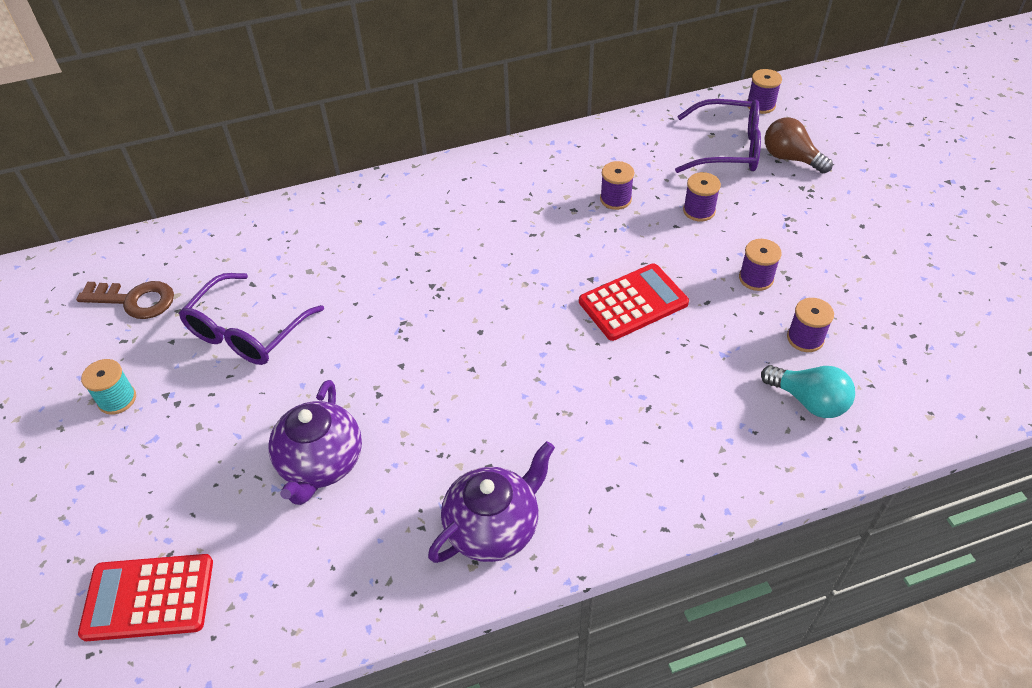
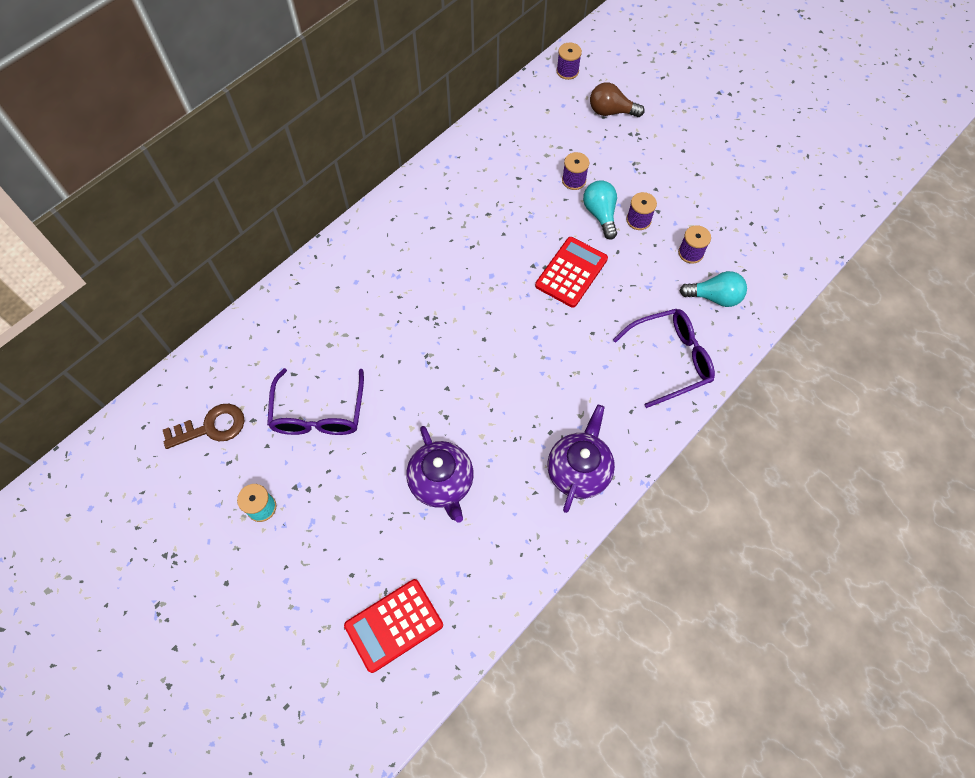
camera: 30 degrees left, 15 degrees up
(615, 199) = (512, 193): purple spool -> none
(709, 256) = (600, 214): none -> turquoise light bulb
(728, 148) = (565, 119): purple glasses -> purple glasses (670, 359)

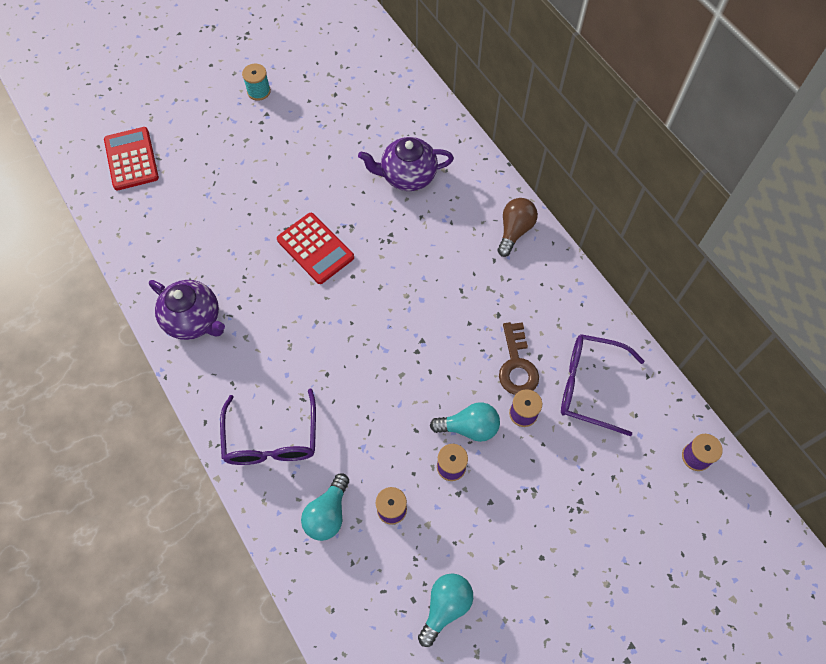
camera: 105 degrees right, 0 degrees up
(211, 427) = (339, 68): brown key -> brown key (517, 365)
(319, 413) = (324, 138): purple glasses -> purple glasses (589, 386)
(442, 483) = (227, 213): purple teapot -> purple teapot (407, 176)
(571, 272) = (403, 375): red calculator -> red calculator (315, 248)
(611, 111) = (620, 489): brown light bulb -> brown light bulb (514, 231)
(746, 201) = (445, 607): none -> turquoise light bulb

